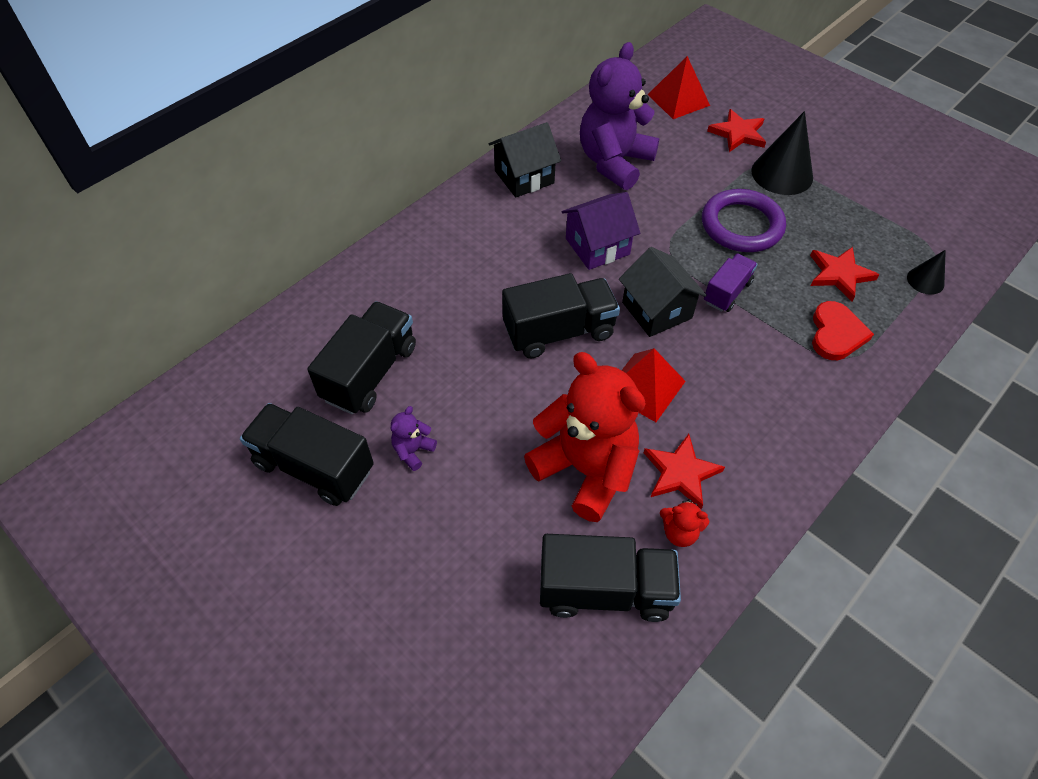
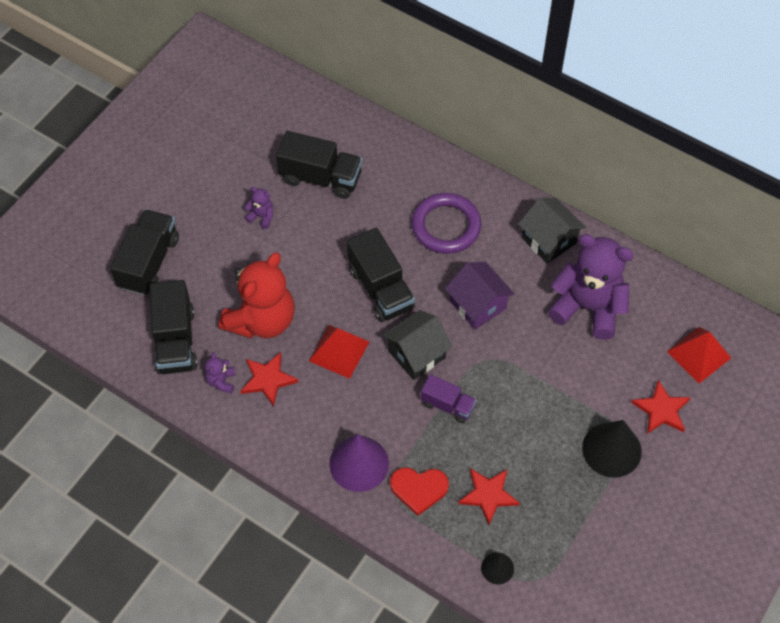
camera: 80 degrees right, 5 degrees up
(314, 467) = (241, 165): black truck -> black truck (149, 263)
(679, 532) = (221, 381): red teddy bear -> purple teddy bear
(741, 225) = (531, 415): purple ring -> purple ring (446, 226)
(805, 387) = (359, 463): none -> purple cone

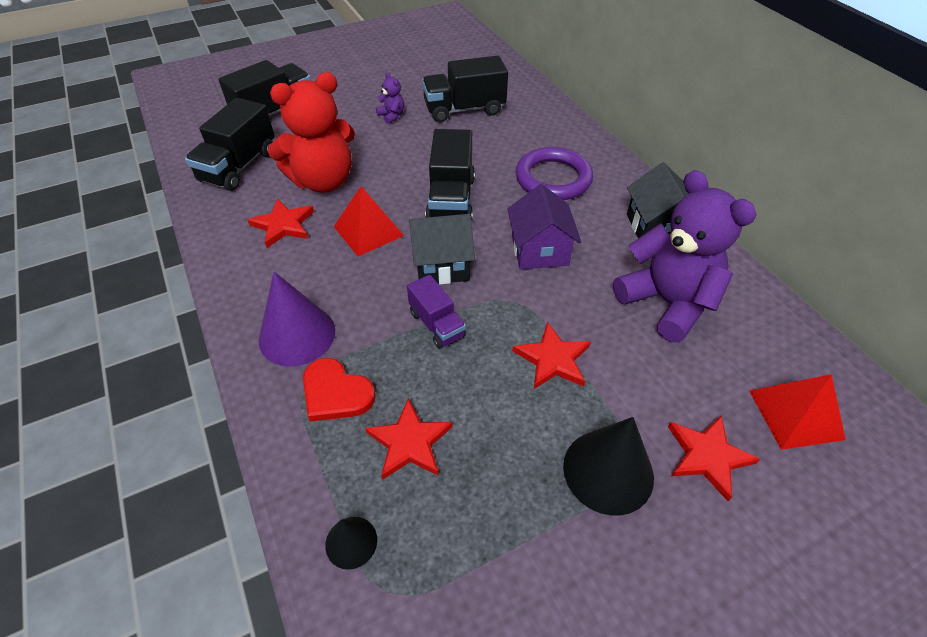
camera: 30 degrees right, 10 degrees down
(221, 381) = (243, 209): purple teddy bear -> none
(320, 178) = (464, 109): black truck -> black truck turned 120 degrees clockwise
(539, 391) = (553, 359): none -> red star

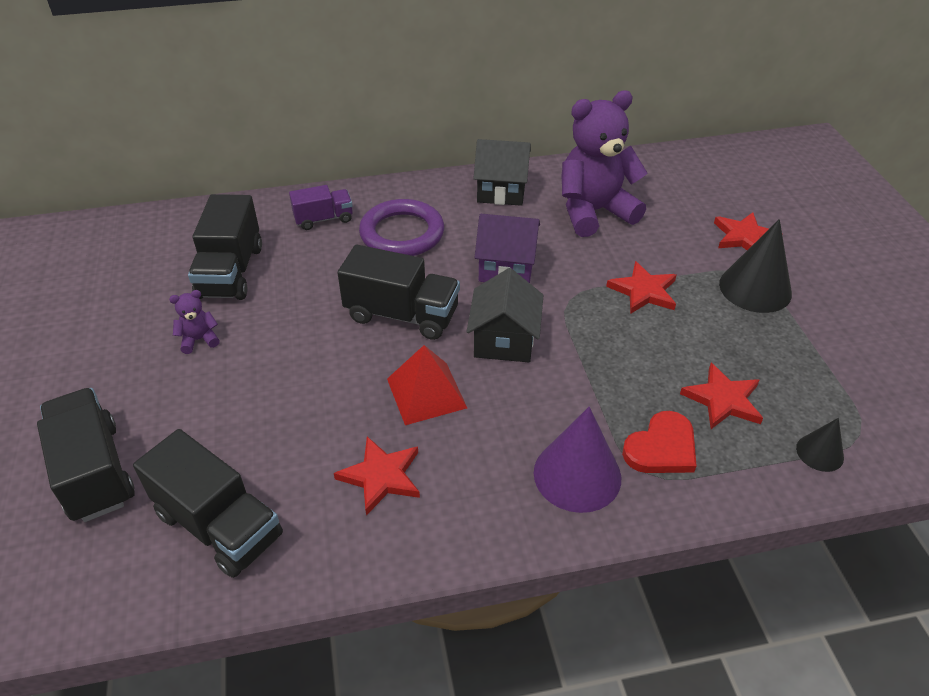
camera: 75 degrees left, 5 degrees down
(323, 181) = (307, 427): red teddy bear -> none
(437, 324) = (587, 358): purple truck -> purple truck (323, 219)
(796, 414) = (712, 187): red pyramid -> none

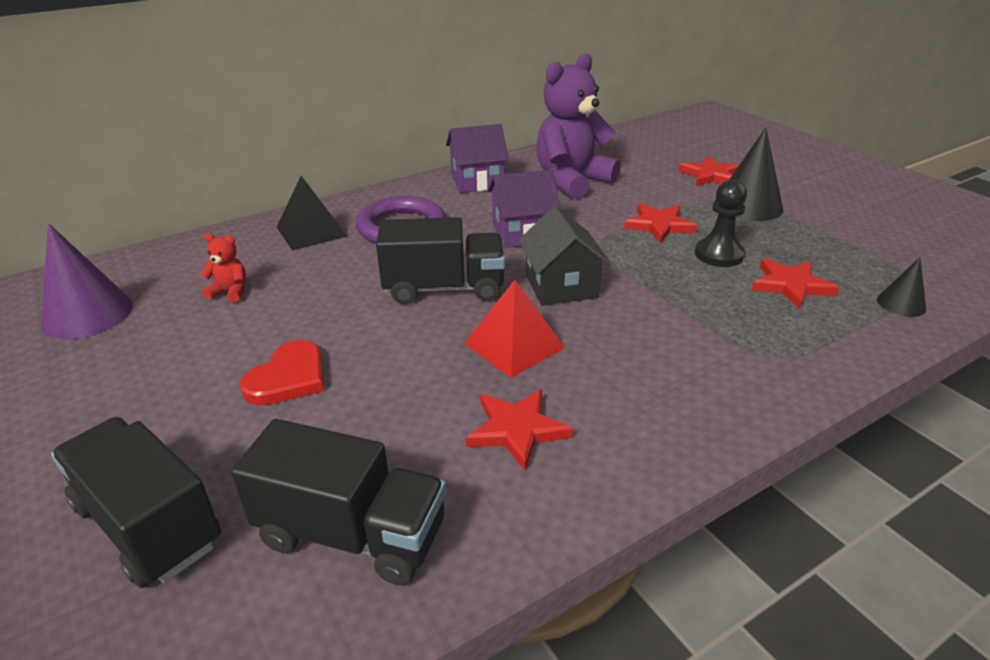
camera: 20 degrees left, 10 degrees down
(199, 340) = (224, 358): purple teddy bear -> none
(231, 272) = (230, 292): black truck -> red teddy bear
(323, 219) = (311, 231): purple truck -> black pyramid
(501, 191) = (477, 181): black house -> purple house
(577, 475) = (713, 374): purple cone -> purple cone (87, 314)
(661, 448) = (770, 333): red heart -> red heart (288, 378)
(678, 343) = (719, 254): none -> black pawn

